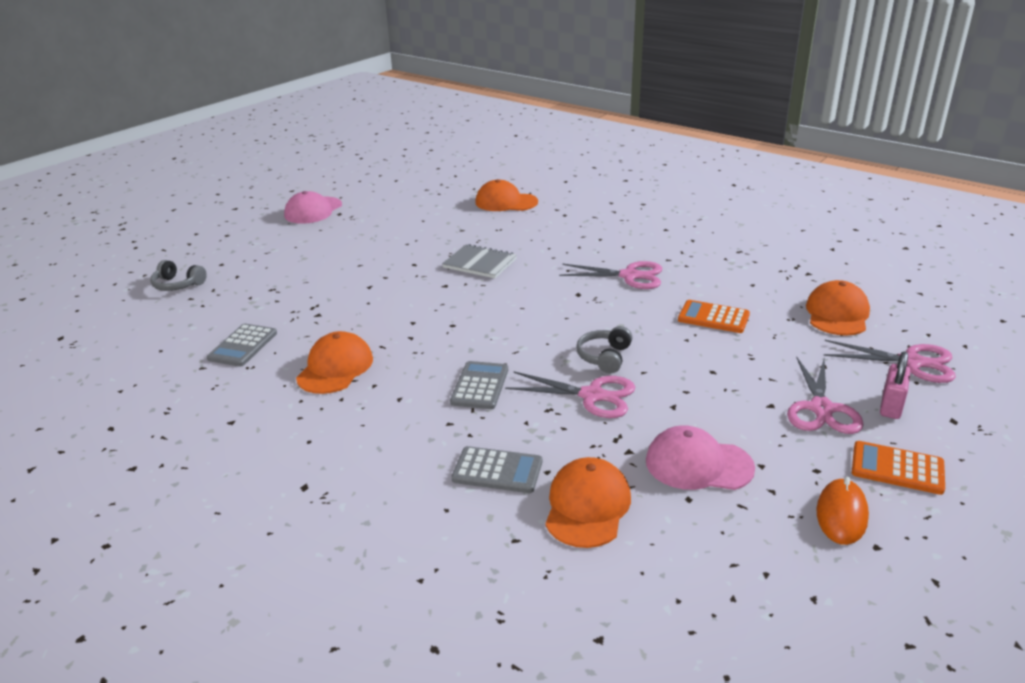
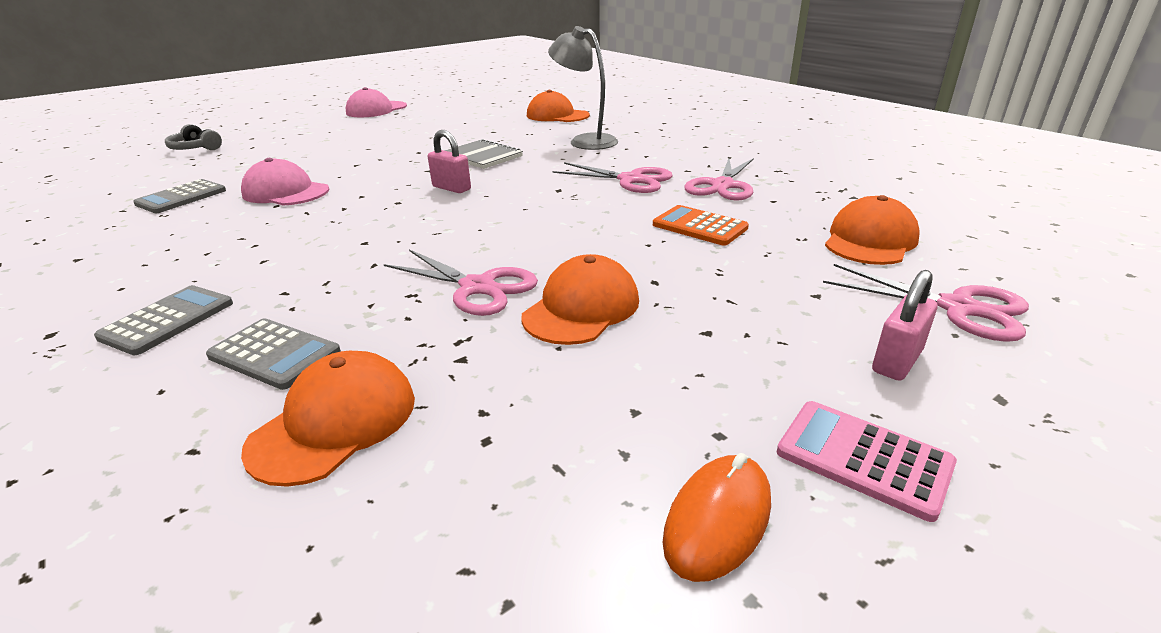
camera: 15 degrees right, 0 degrees up
(335, 368) = (237, 225): orange cap -> orange cap (581, 308)
(480, 386) = (361, 260): grey calculator -> grey calculator (168, 320)
(485, 303) = (451, 188): none -> pink padlock
(557, 234) = (585, 141): none -> grey lamp
(604, 357) = (531, 250): grey headphones -> none
(698, 464) = (541, 393): pink cap -> pink cap (286, 192)
(821, 409) = (781, 348): pink scissors -> pink scissors (722, 185)
(897, 468) = (863, 458): orange calculator -> pink calculator

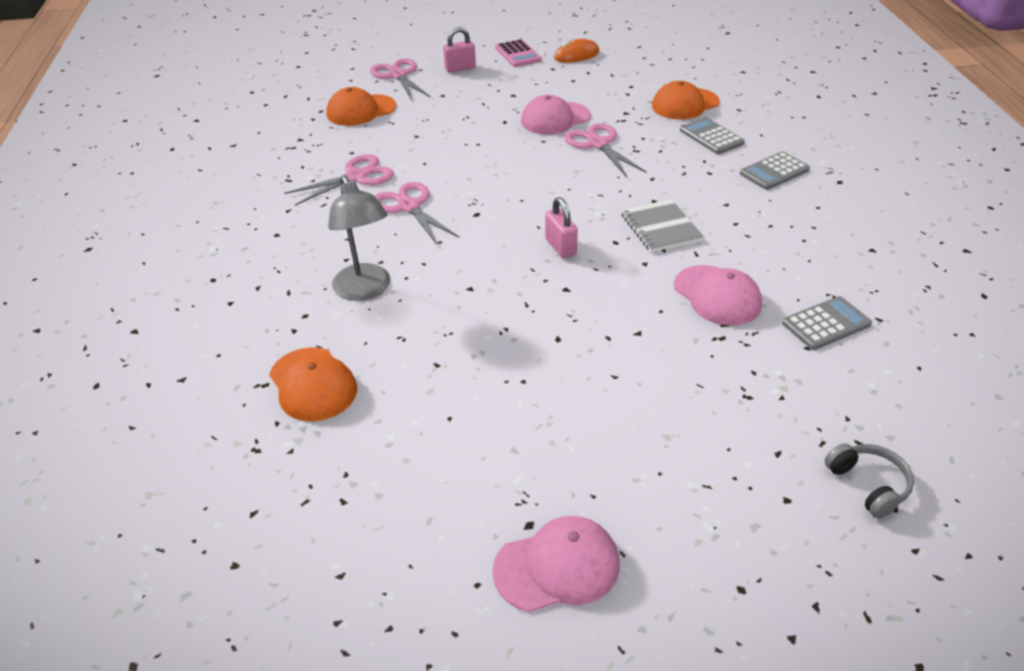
camera: 150 degrees left, 10 degrees up
(482, 156) = (496, 297): grey notebook -> grey notebook (660, 228)
(581, 308) = (555, 118): orange cap -> pink cap
(699, 226) = (431, 146): orange calculator -> none

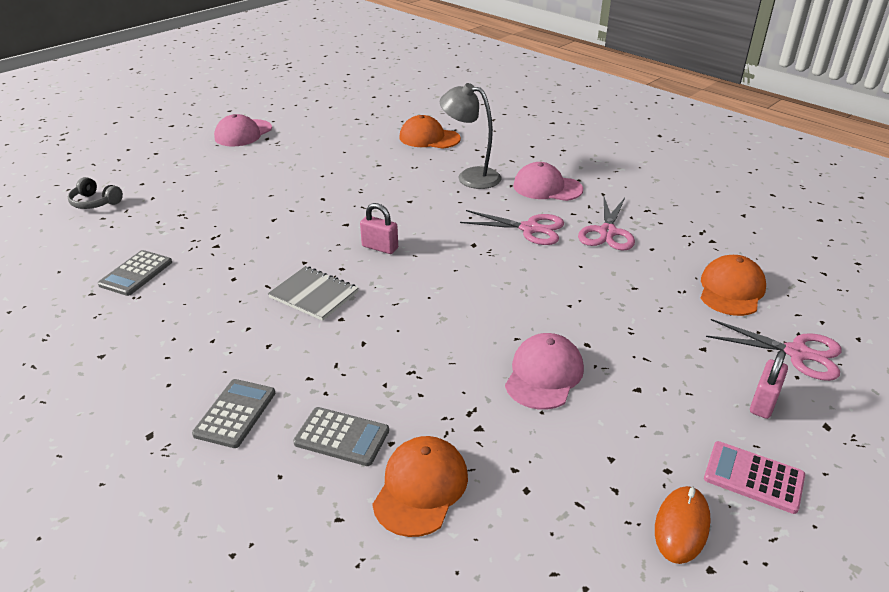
camera: 140 degrees right, 5 degrees down
(598, 144) = (458, 360): pink scissors -> none
(717, 295) = (231, 261): pink cap -> pink cap (547, 187)

